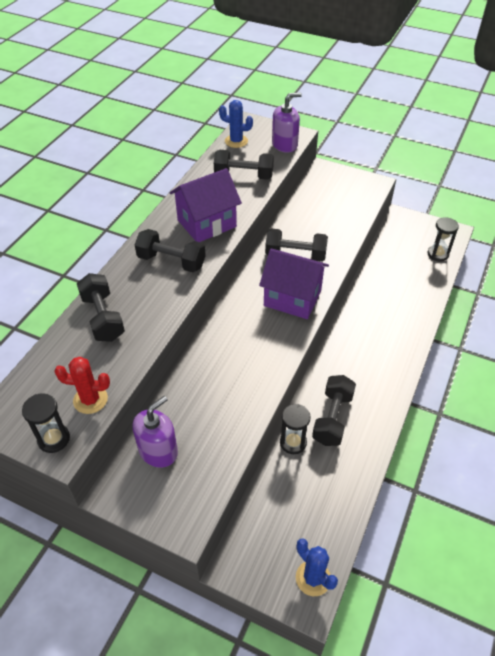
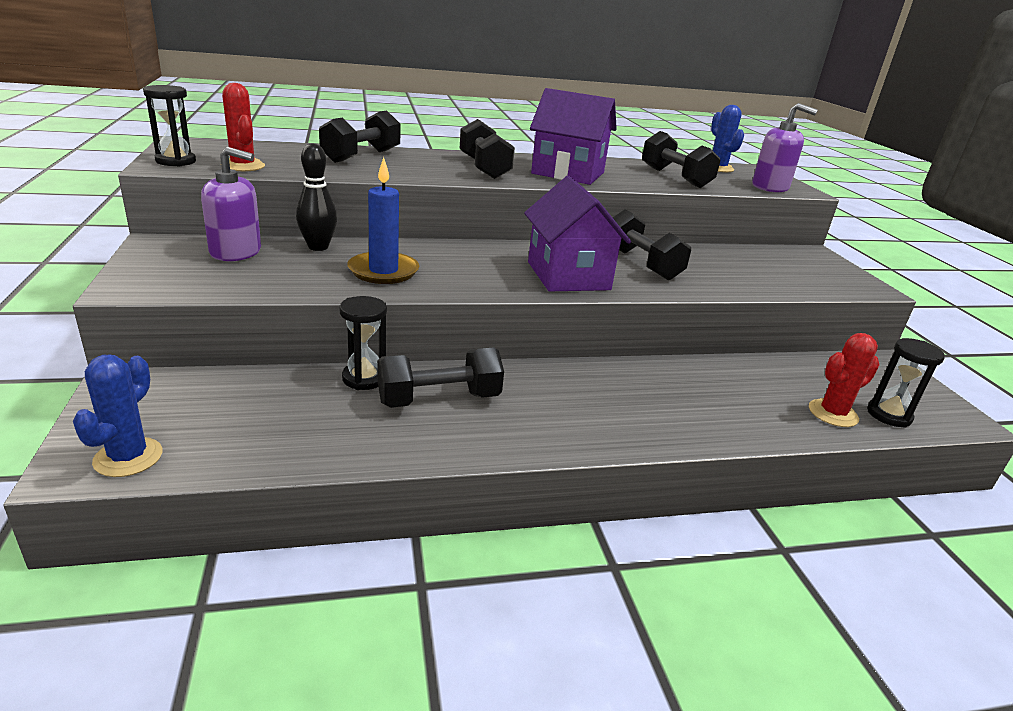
camera: 50 degrees right, 20 degrees down
(176, 401) = (318, 247): none -> black bowling pin
(236, 383) = (383, 271): none -> blue candle
(426, 272) = (833, 413): none -> red cactus

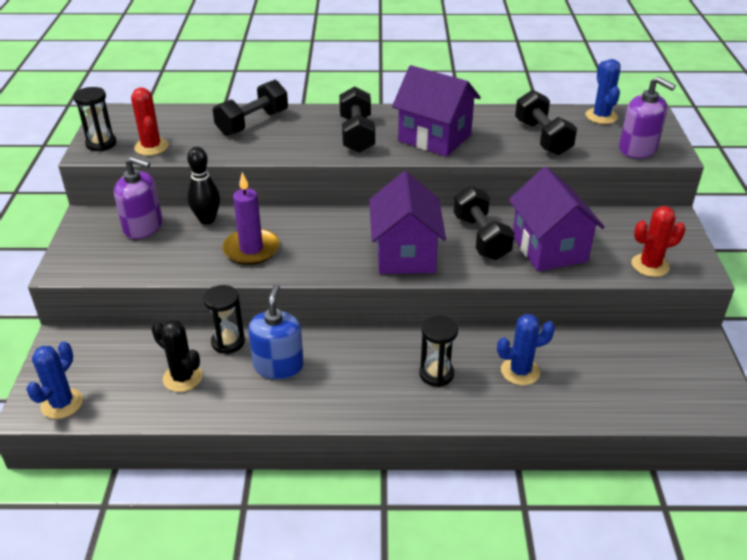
camera: 15 degrees right, 10 degrees up
(311, 418) = (182, 377): none -> black cactus
(383, 271) = (251, 249): blue candle -> purple candle
(439, 399) = (278, 365): black dumbbell -> blue soap dispenser
(717, 272) = (549, 248): none -> purple house
(728, 393) = (520, 371): none -> blue cactus
(833, 413) = (604, 397): red cactus -> red cactus (650, 265)
(889, 415) = (657, 402): black hourglass -> black hourglass (436, 374)

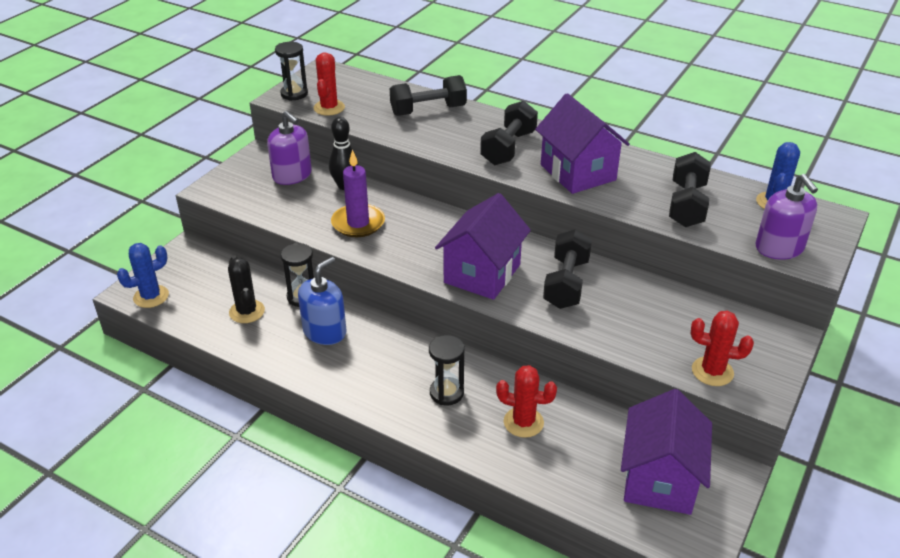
camera: 30 degrees right, 0 degrees up
(520, 371) = (523, 422): blue cactus -> red cactus
(549, 248) = (623, 317): purple house -> purple house (659, 479)

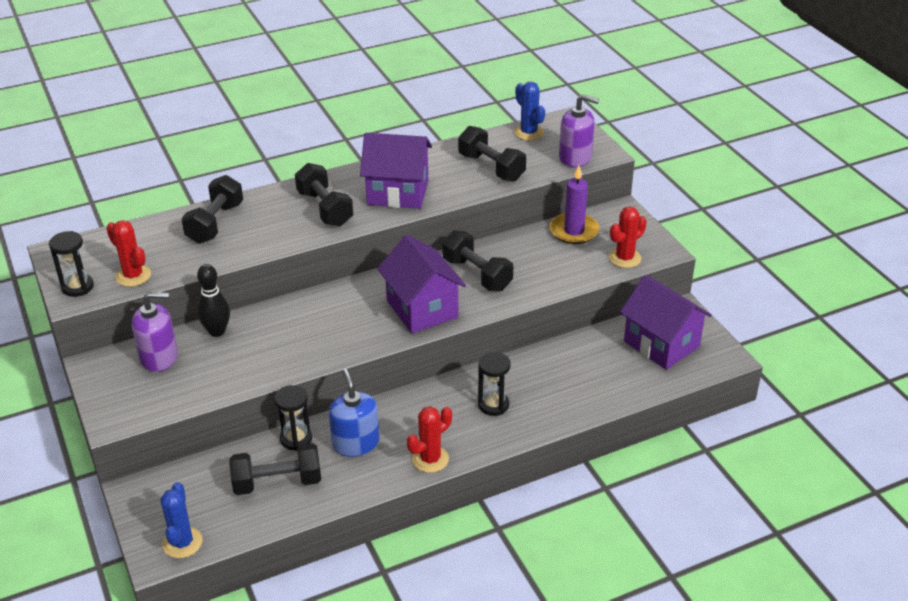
camera: 55 degrees left, 0 degrees up
(247, 311) = (277, 482): black cactus -> black dumbbell
(358, 223) = (281, 346): purple candle -> purple candle (574, 231)
(523, 422) = (558, 380): red cactus -> red cactus (430, 459)

